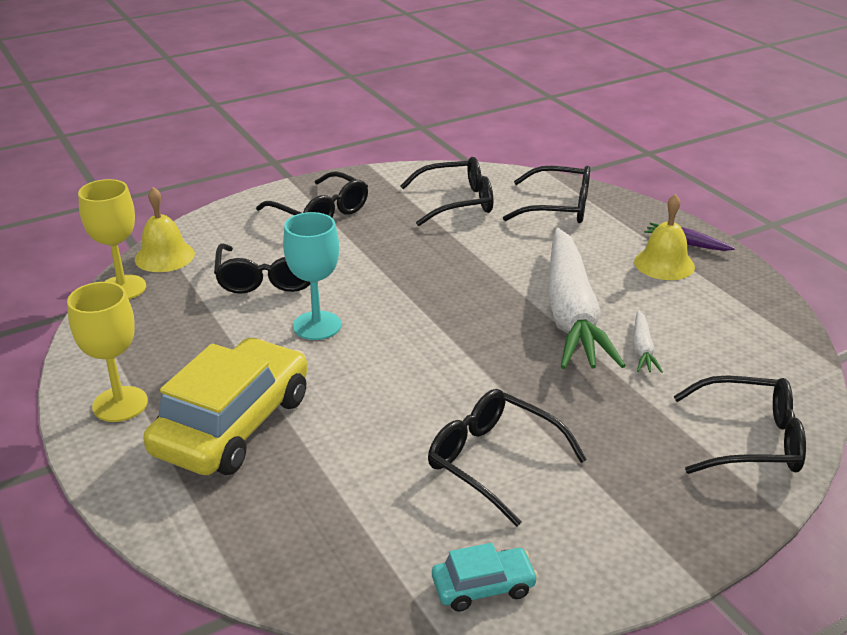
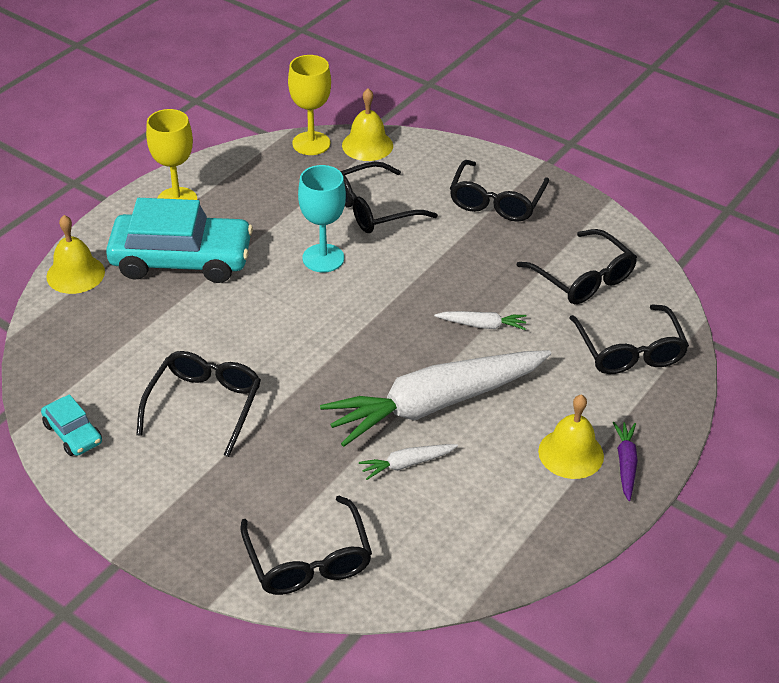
camera: 65 degrees right, 10 degrees up
(180, 523) = (75, 274): none -> yellow bell
(233, 424) = (181, 259): yellow car -> turquoise car
(482, 263) = (482, 325): none -> white carrot

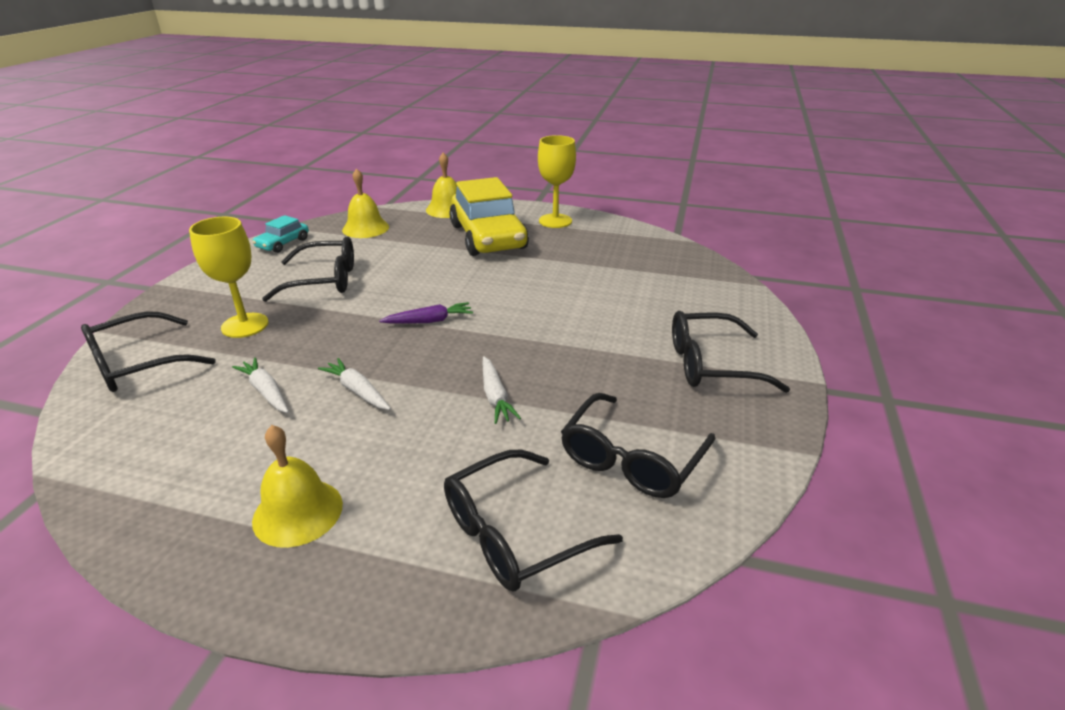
camera: 70 degrees right, 10 degrees down
(181, 259) = (488, 237): turquoise car -> yellow car
(311, 143) = (684, 252): yellow goblet -> yellow goblet (245, 325)
(323, 258) = (534, 289): turquoise goblet -> none
(367, 145) = (714, 276): yellow bell -> yellow bell (365, 228)
(373, 209) = (624, 298): black glasses -> none
(435, 404) = (357, 391): white carrot -> white carrot, size x0.40
(625, 464) = (284, 573): purple carrot -> purple carrot (429, 321)

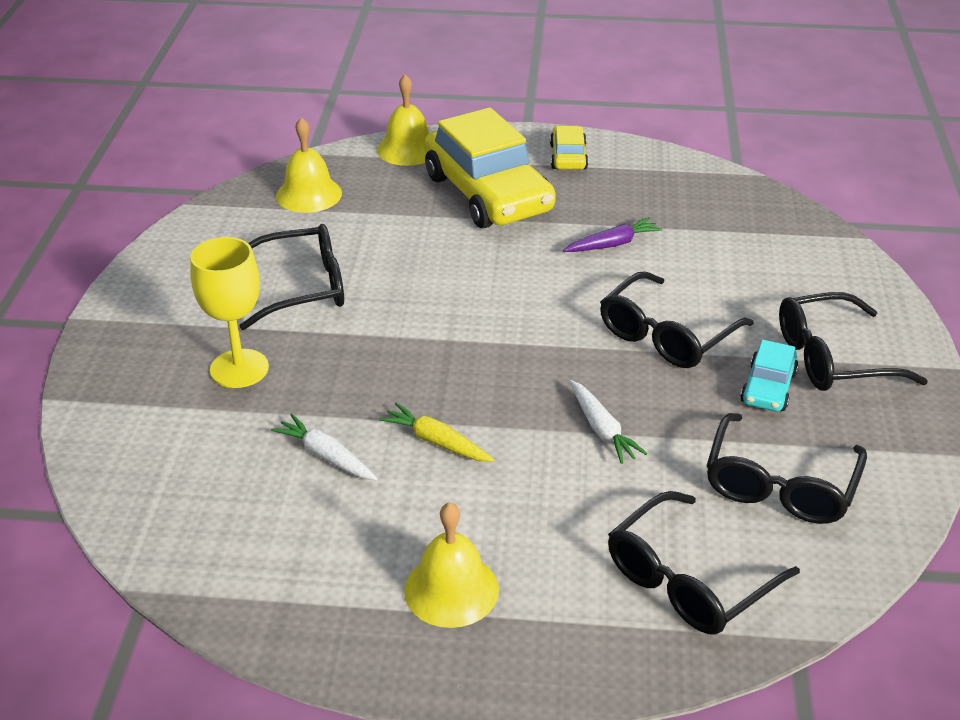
camera: 10 degrees left, 5 degrees up
(138, 364) = (139, 439): black glasses -> black glasses (666, 335)
(283, 243) = (206, 233): turquoise car -> turquoise car (768, 388)
(357, 391) = (436, 442): white carrot -> yellow carrot
(429, 321) = (474, 336): purple carrot -> purple carrot (612, 244)
(555, 221) = (568, 157): yellow goblet -> yellow car

